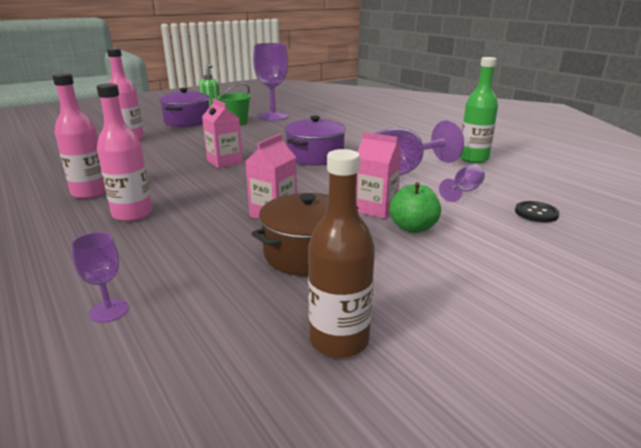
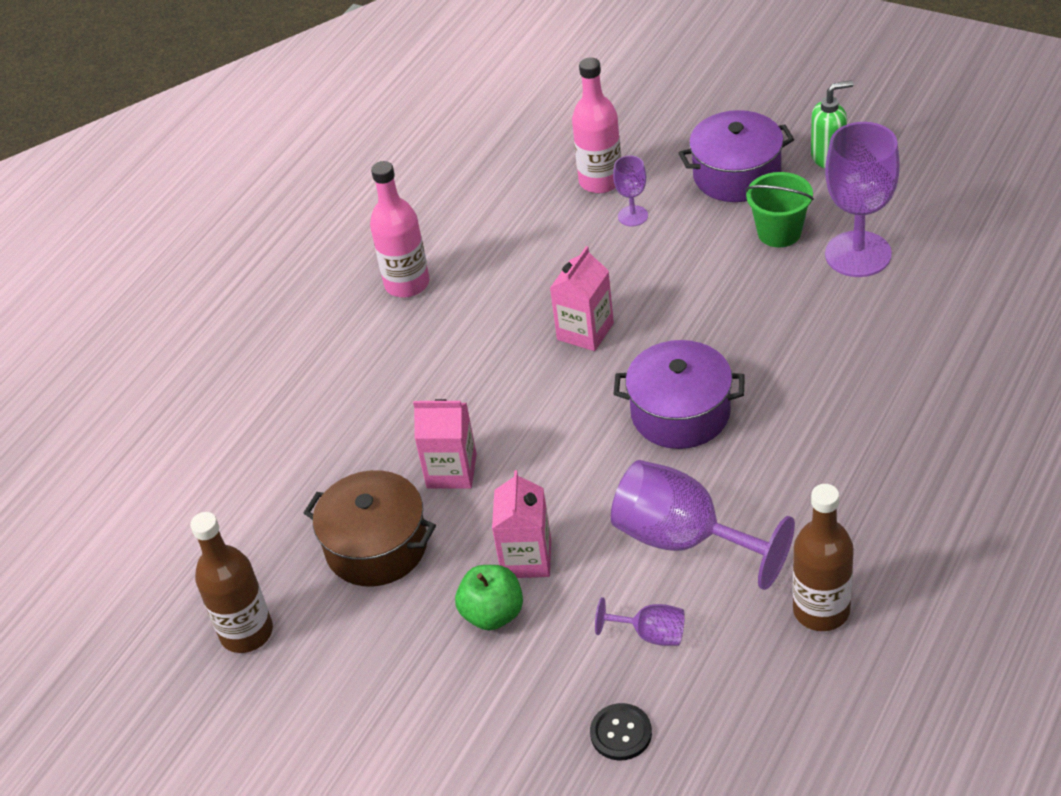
camera: 70 degrees right, 20 degrees up
(109, 311) = (213, 466): purple goblet -> purple goblet (633, 216)
(132, 214) = (378, 357): pink bottle -> none
(473, 159) = (821, 610): green bottle -> brown bottle

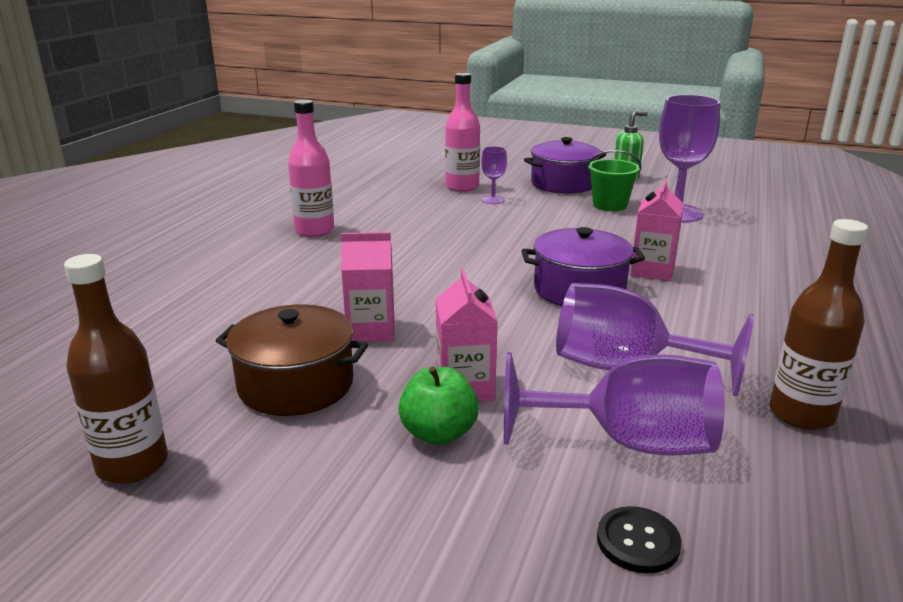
camera: 15 degrees left, 20 degrees down
(585, 331) = (475, 250): pink carton -> pink carton (652, 270)
(651, 634) = (628, 442): purple goblet -> purple goblet, size x2.07

